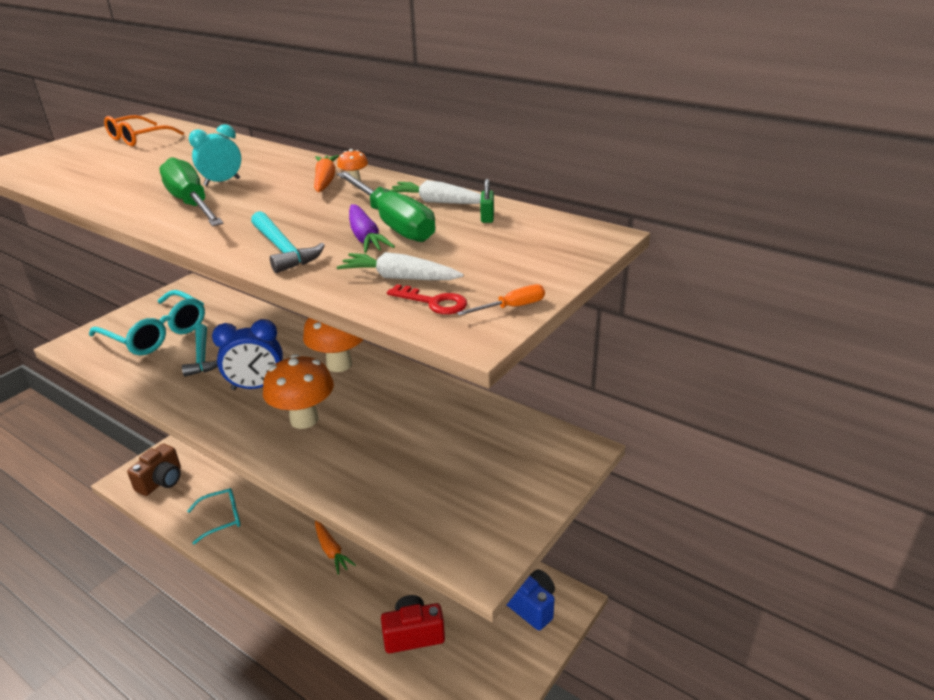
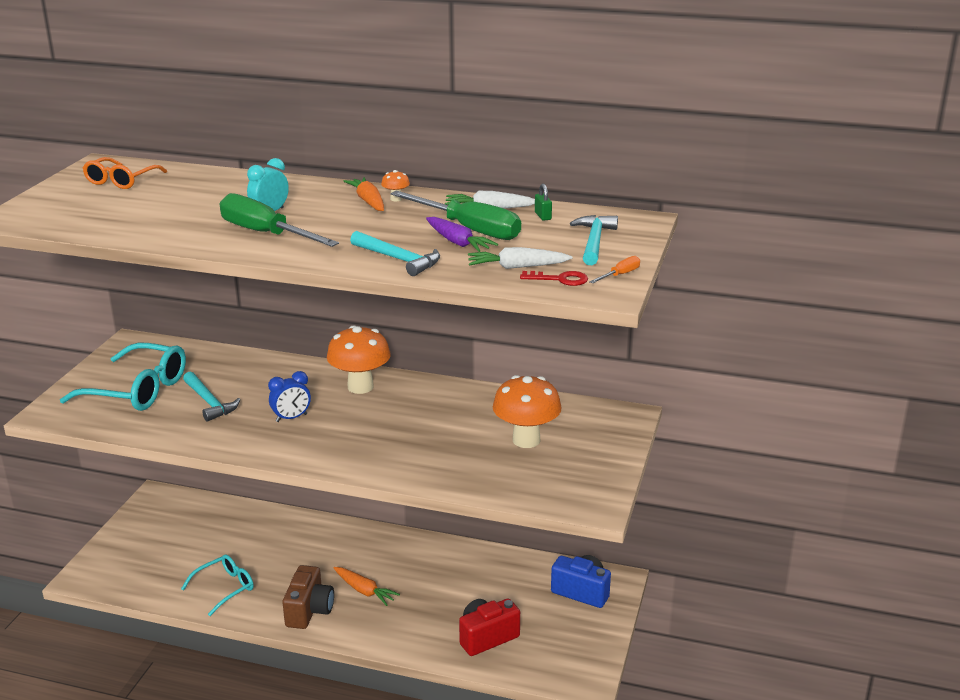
camera: 20 degrees left, 5 degrees down
(161, 481) = (128, 569): brown camera -> brown camera (309, 611)
(256, 387) = (291, 418): blue clock -> blue clock, size x0.65
(304, 419) = (362, 436): orange mushroom -> orange mushroom (526, 440)
(518, 257) = (594, 241): none -> turquoise hammer

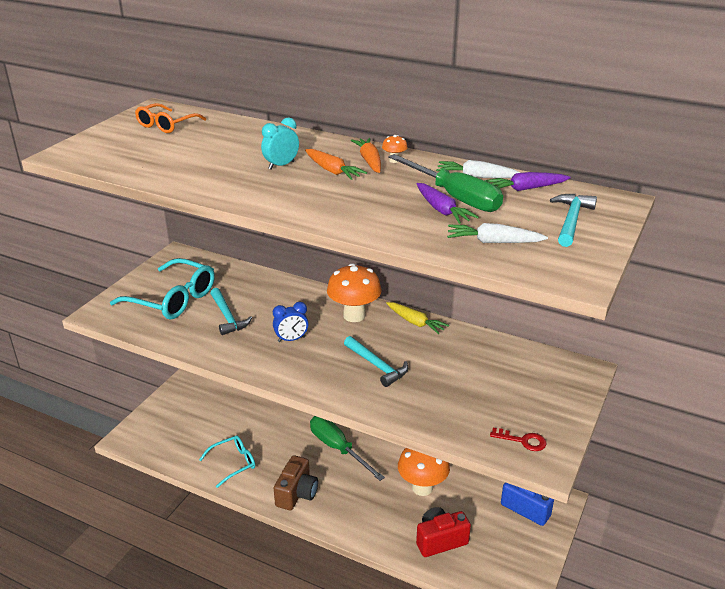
camera: 10 degrees right, 5 degrees up
(266, 234) = (272, 186): green screwdriver -> green screwdriver (338, 448)
(364, 591) = (344, 481): orange carrot -> orange carrot (332, 171)
(398, 259) = (384, 223): turquoise hammer -> turquoise hammer (377, 366)
(432, 387) = (415, 322): none -> yellow carrot
(526, 440) = (490, 385): orange mushroom -> orange mushroom (422, 487)
(543, 216) = (525, 189): green padlock -> purple carrot
(560, 279) = (533, 260): red key -> red key (523, 441)
(620, 275) = (593, 260): orange screwdriver -> none

